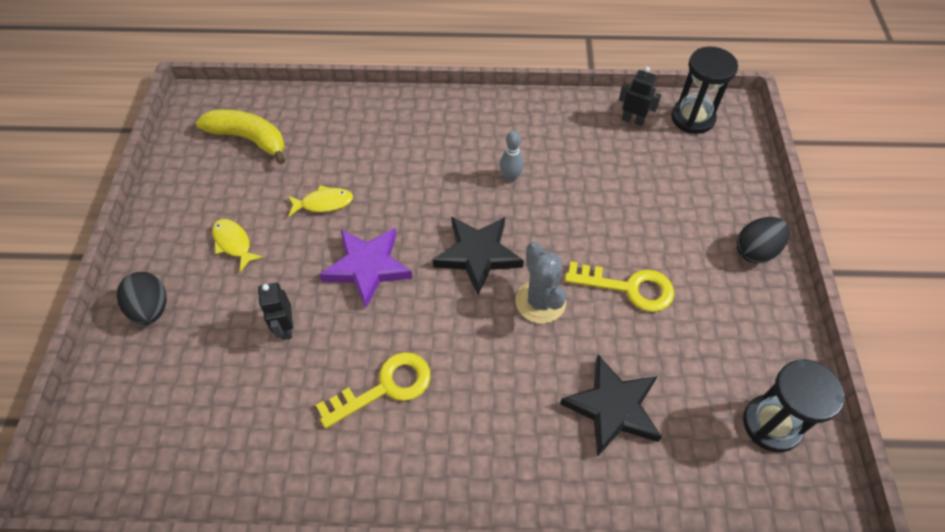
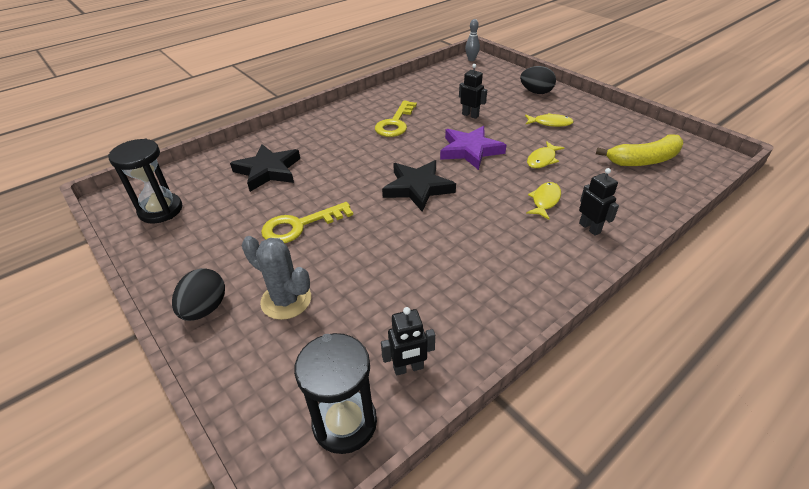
camera: 140 degrees right, 15 degrees down
(392, 162) = (545, 201): none -> yellow fish
(399, 120) = (590, 228): none -> black robot
(510, 177) = (455, 241): grey bowling pin -> grey bowling pin (471, 59)
(540, 301) = (353, 189): grey cactus -> grey cactus (286, 300)

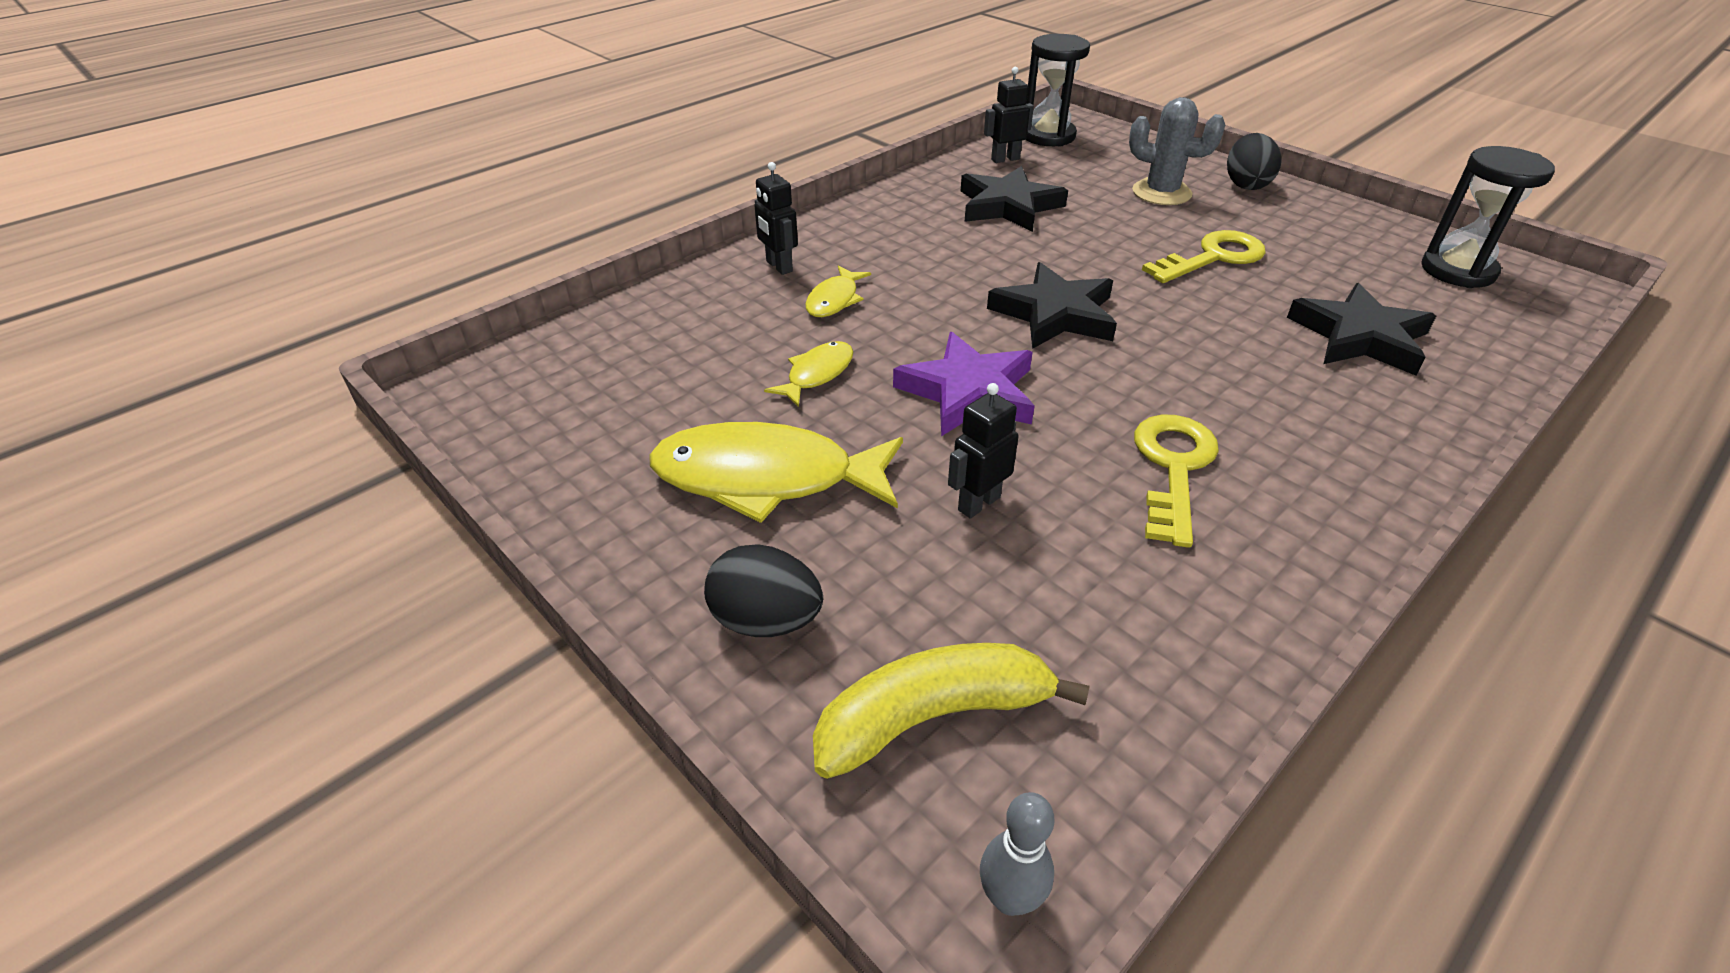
camera: 175 degrees right, 0 degrees up
(422, 287) = (1008, 206): none -> black star
(470, 115) = (978, 503): black robot -> black robot turned 105 degrees clockwise
(550, 123) = (766, 478): yellow fish -> yellow fish, size x2.02
(643, 160) = (609, 378): yellow banana -> yellow banana (933, 717)

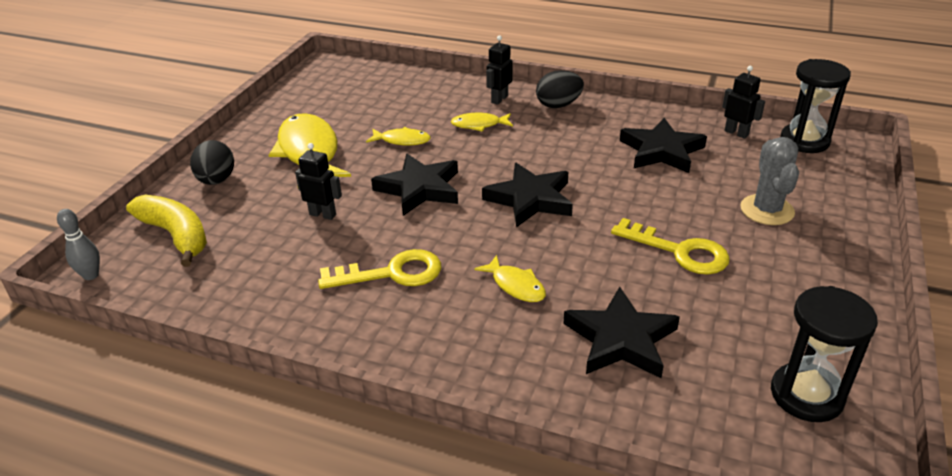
camera: 65 degrees right, 5 degrees down
(968, 392) = (419, 189): purple star -> black star
(1238, 375) = (515, 285): none -> yellow fish
(1246, 185) = (840, 250): black egg -> black egg (558, 105)

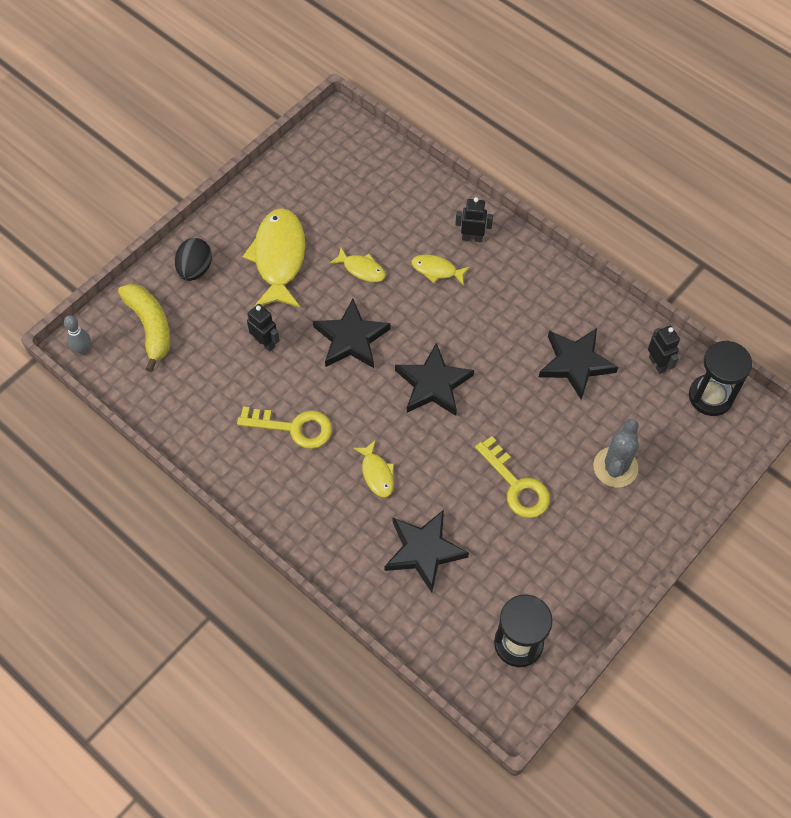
camera: 20 degrees right, 25 degrees up
(499, 99) = (472, 238): black robot -> black robot turned 45 degrees clockwise
(558, 105) = (521, 266): black egg -> none

